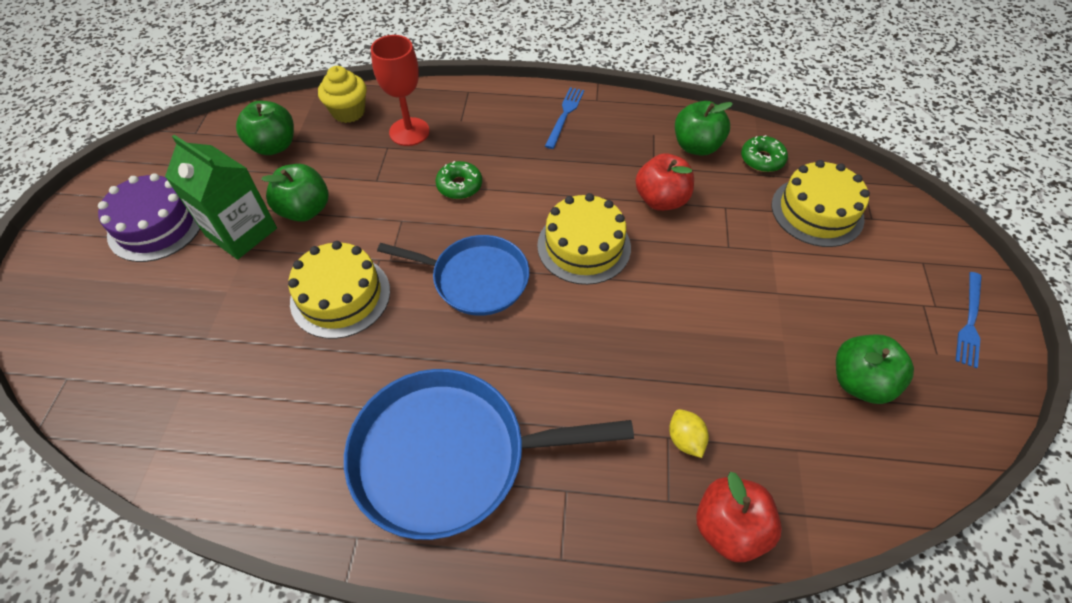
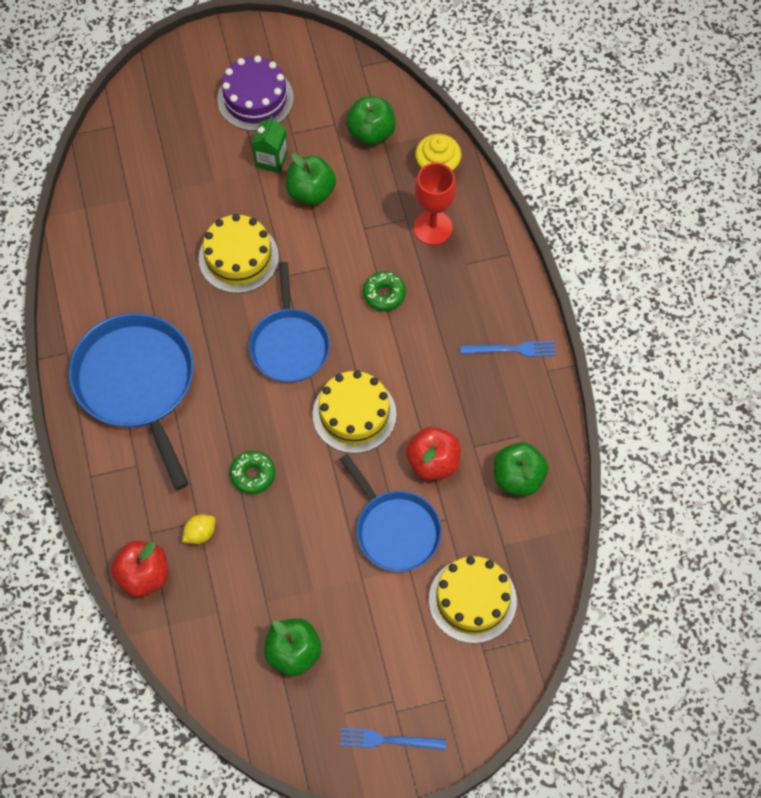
camera: 70 degrees right, 10 degrees up
(241, 232) = (271, 159): green carton -> green carton, size x0.62
(728, 249) = (395, 530): none -> blue pan
(762, 159) = (524, 541): green donut -> green donut (253, 475)

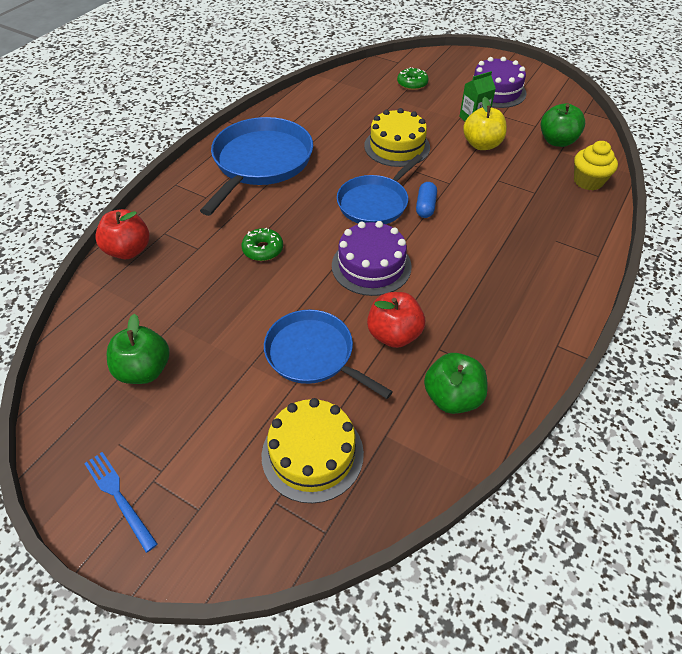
camera: 45 degrees right, 15 degrees down
(200, 533) = (189, 255): yellow lemon -> none
(311, 192) = (481, 145): green apple -> yellow apple
(334, 312) = (425, 206): none -> blue capsule
(354, 414) = (371, 266): yellow cake -> purple cake
(384, 294) = (472, 219): green donut -> green donut (412, 84)
(395, 530) = (313, 354): blue pan -> blue pan turned 120 degrees clockwise
(433, 228) = (550, 207): red goblet -> none
(512, 349) = (539, 311): blue fork -> none

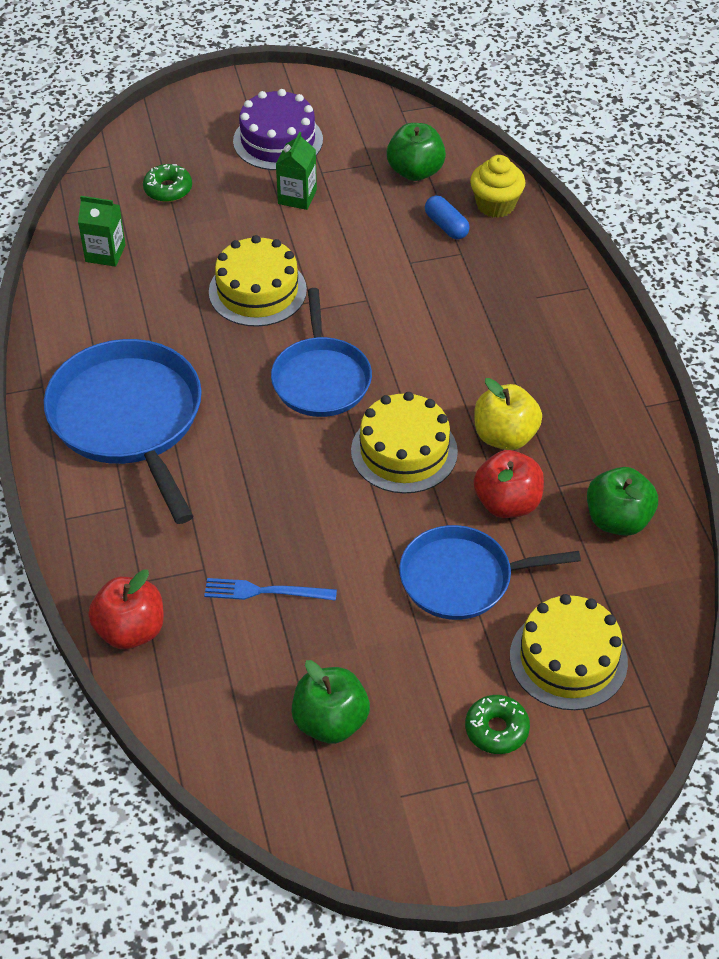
camera: 45 degrees left, 0 degrees up
(119, 497) = (463, 830): blue fork -> blue fork (265, 591)
(263, 249) = (275, 517): green donut -> green donut (496, 729)
(347, 93) = (105, 253): none -> green carton
(371, 266) = (404, 451): purple cake -> yellow cake
(425, 206) = (376, 346): blue capsule -> blue capsule (446, 226)
(481, 145) = (345, 227): yellow apple -> yellow apple (505, 436)

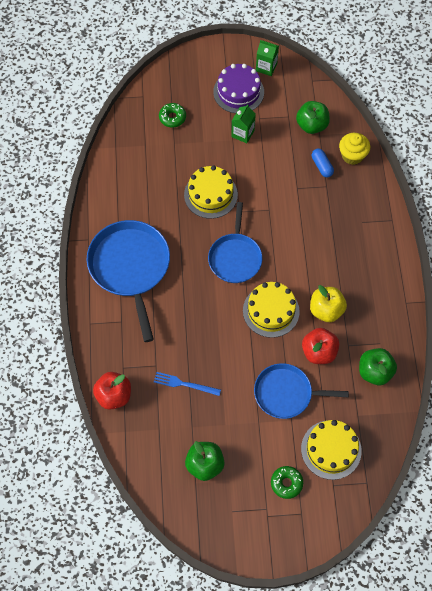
camera: 10 degrees right, 15 degrees up
(105, 253) = (132, 157): green carton -> green carton (266, 67)

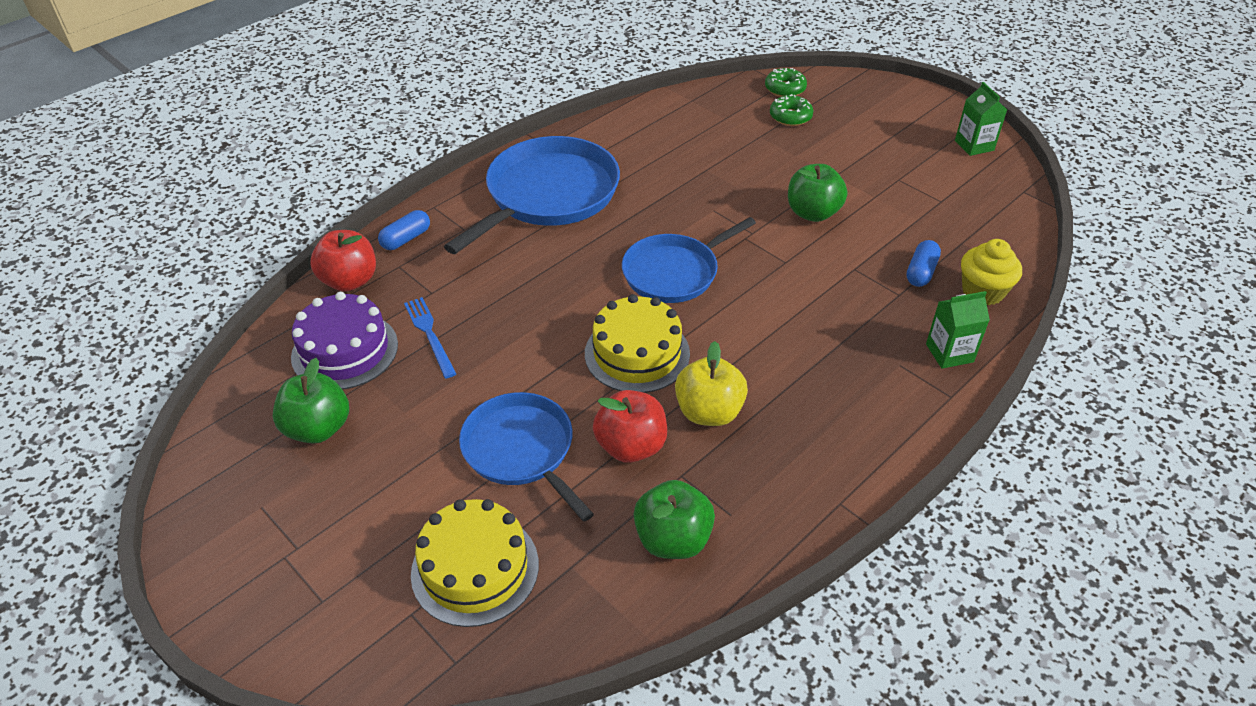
camera: 50 degrees right, 20 degrees down
(104, 351) = (406, 239): none -> blue capsule
(210, 194) = (734, 201): yellow cake -> none
(238, 92) = (905, 144): purple cake -> purple cake (345, 350)
(243, 133) = (856, 178): green carton -> green carton (949, 353)
(286, 483) = (363, 546): green donut -> green donut (785, 89)
(311, 125) = (963, 228): green apple -> green apple (813, 213)

